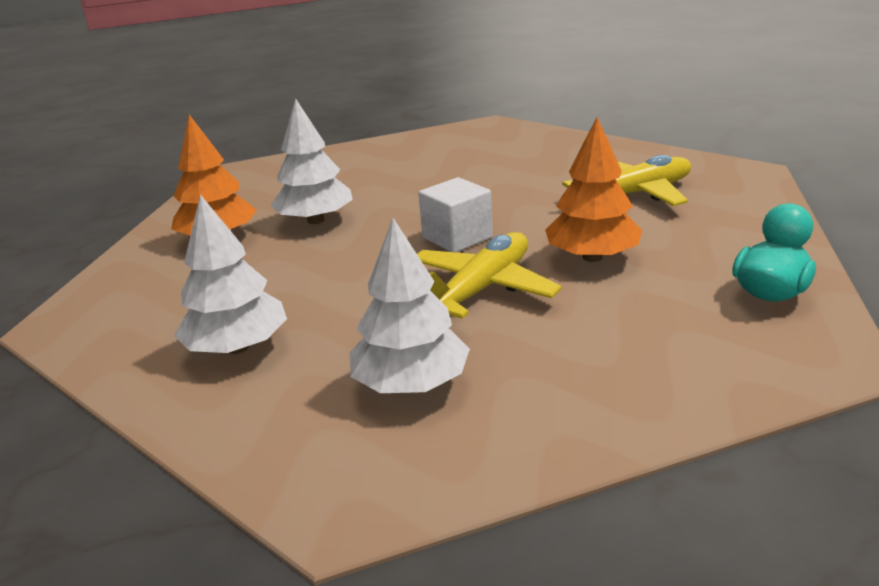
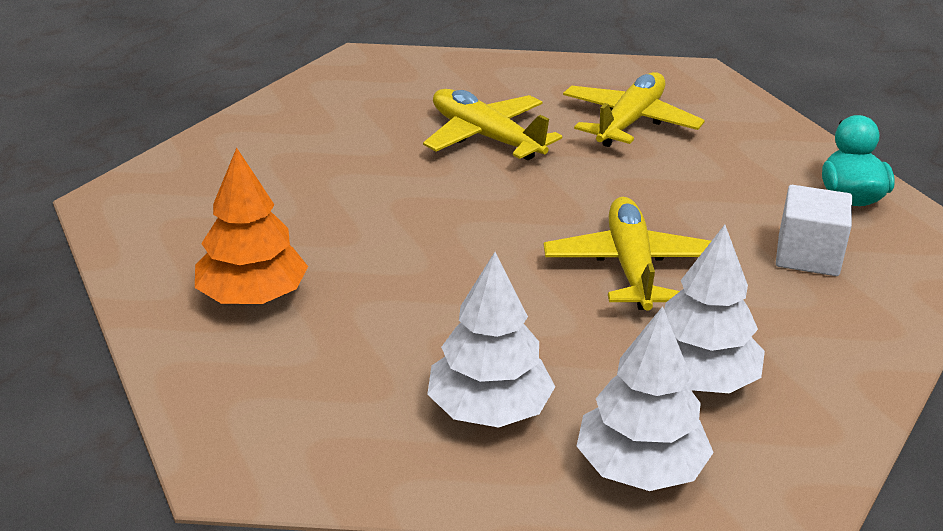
camera: 40 degrees left, 5 degrees up
(315, 220) = (341, 239): white tree -> white tree (640, 468)
(457, 237) = (530, 217): white cube -> white cube (808, 255)
(503, 183) = (485, 137): none -> yellow plane
(592, 257) = (681, 203): orange tree -> none

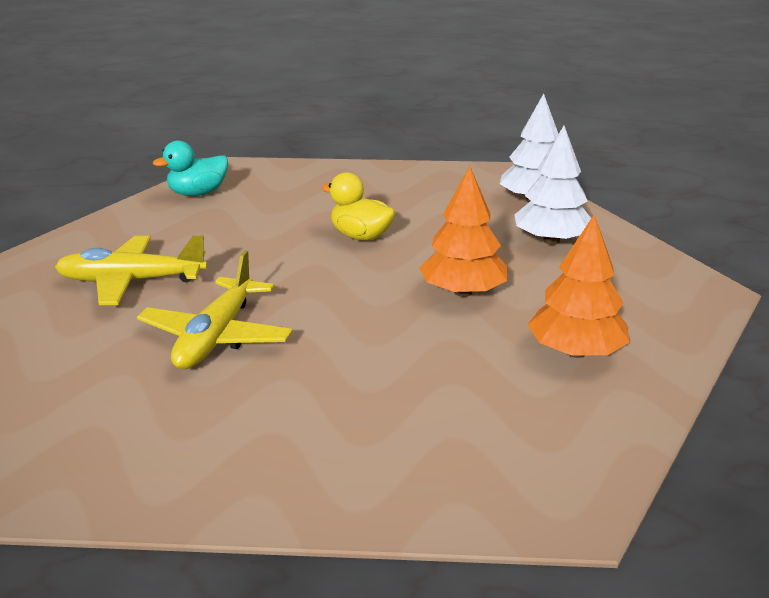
camera: 120 degrees left, 5 degrees down
(431, 281) = (463, 292): none -> orange tree
(630, 267) = (361, 236): yellow plane -> yellow duck
(699, 379) = (447, 200): white tree -> none
(808, 255) = (287, 194): white cube -> none

